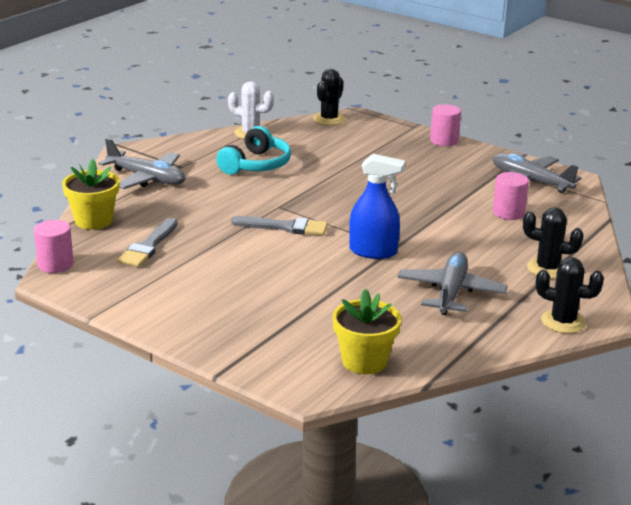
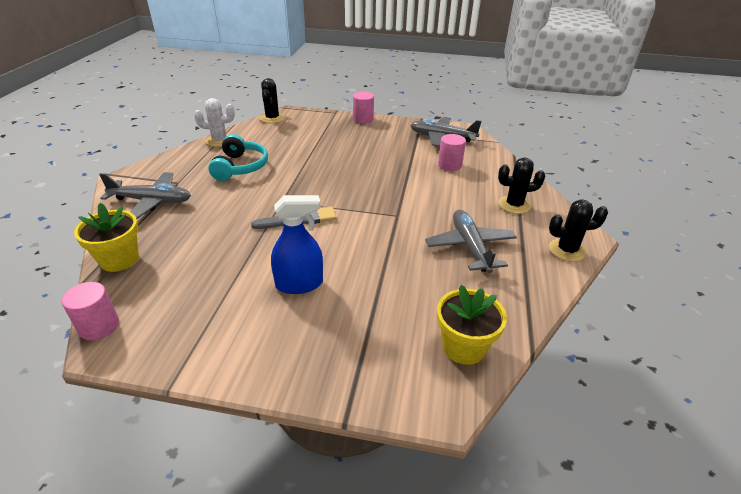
camera: 25 degrees left, 10 degrees up
(148, 246) = (188, 274): grey brush -> none
(373, 251) = (384, 224): blue spray bottle -> blue spray bottle (299, 284)

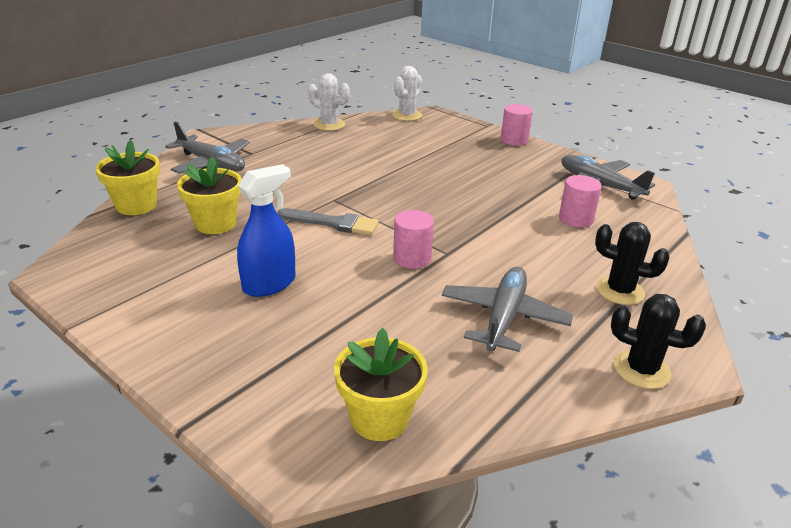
camera: 30 degrees right, 5 degrees down
(99, 326) = (68, 254): pink cylinder -> pink cylinder (412, 258)
(207, 251) = (215, 223): none -> yellow flower pot
(240, 167) = (324, 155): turquoise headphones -> none
(272, 118) = (407, 115): black cactus -> white cactus
(299, 284) = (269, 284): blue spray bottle -> blue spray bottle turned 60 degrees counterclockwise

